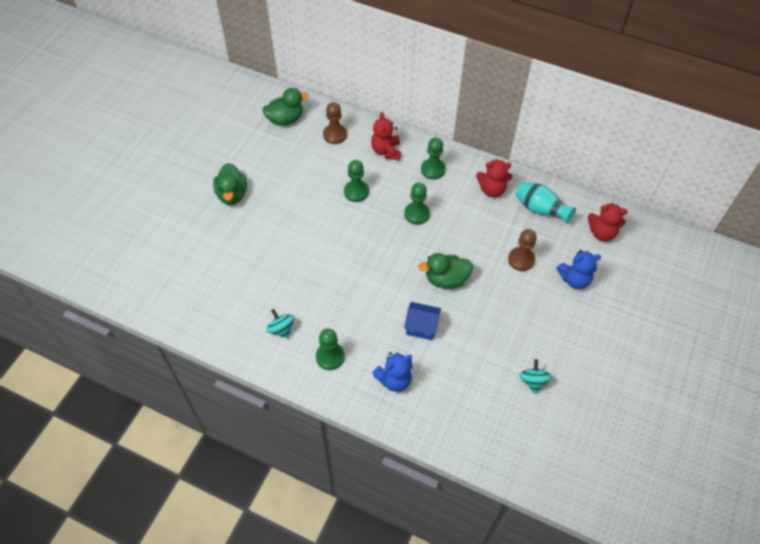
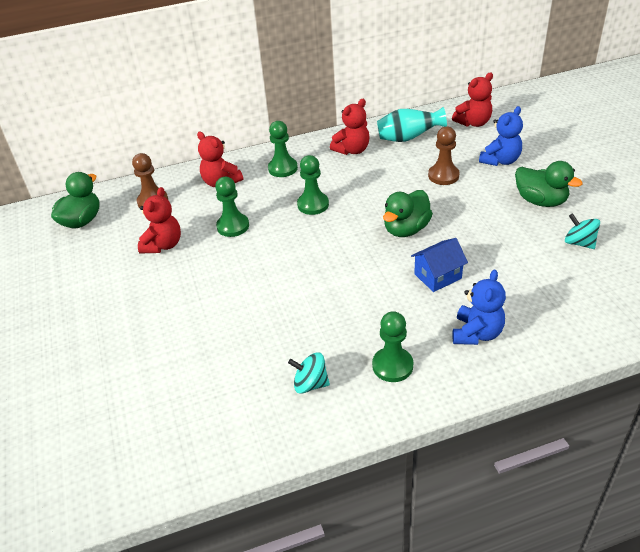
camera: 40 degrees left, 15 degrees down
(232, 194) = (96, 314): green duck -> green duck (540, 201)
(307, 174) = (163, 245): none -> red teddy bear

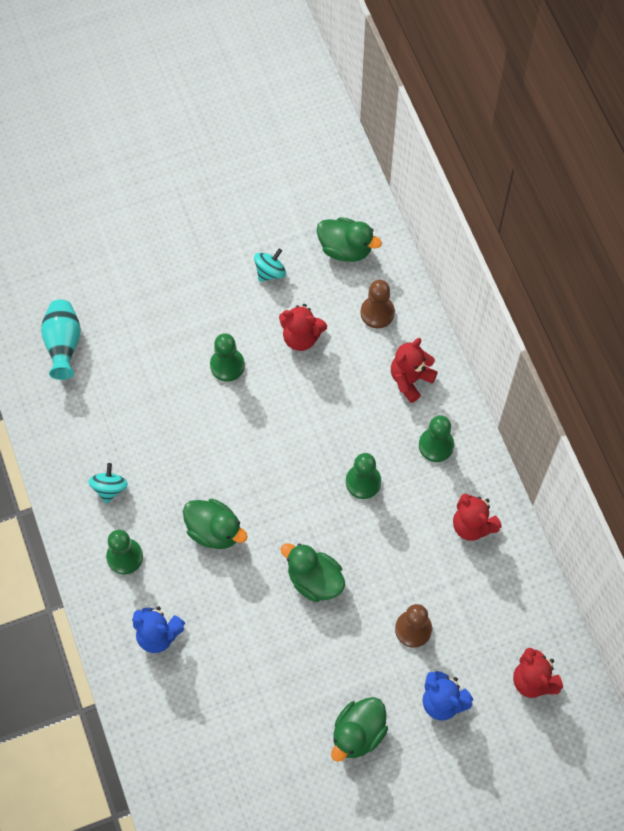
camera: 85 degrees right, 25 degrees up
(233, 226) = (329, 401): green pawn -> green pawn (227, 365)
(360, 296) = (214, 531): none -> green duck
(408, 138) = (497, 594): turquoise vase -> turquoise vase (63, 344)
(437, 276) = (238, 606): blue house -> none
(579, 243) = (282, 759): turquoise spinning top -> turquoise spinning top (270, 272)

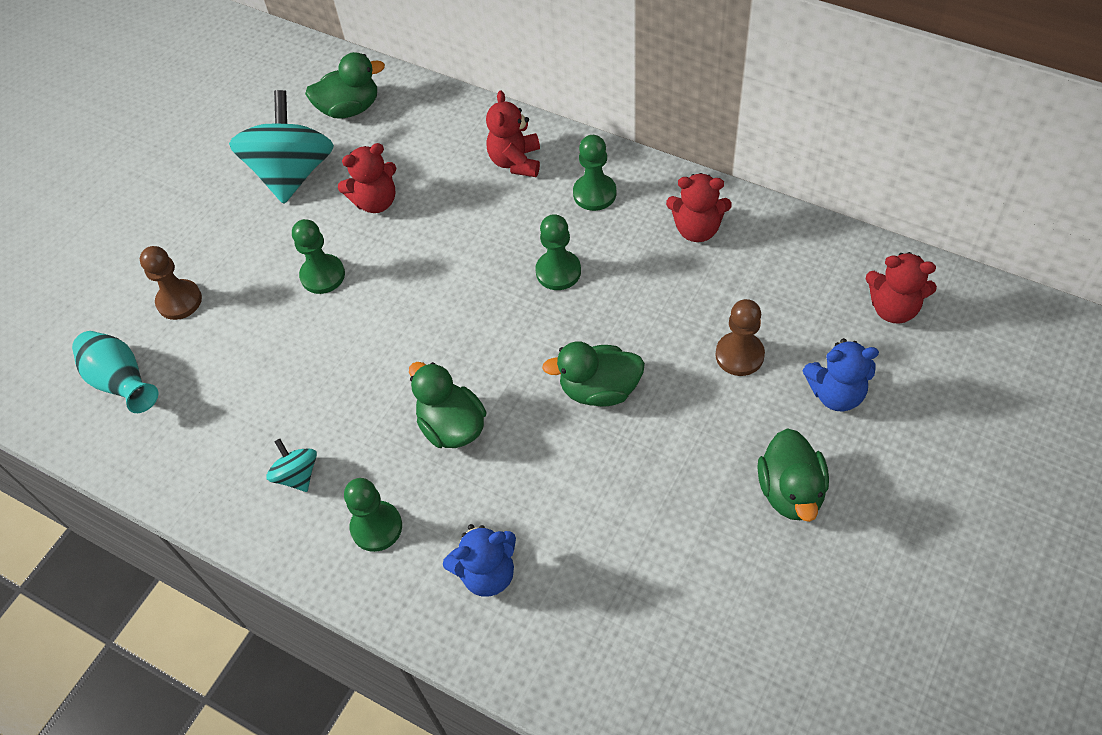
camera: 35 degrees left, 10 degrees down
(214, 531) = (452, 426): green duck -> green duck turned 120 degrees counterclockwise
(270, 272) = (292, 173): turquoise spinning top -> turquoise spinning top, size x2.16
(377, 313) = (430, 134): brown pawn -> brown pawn (179, 301)

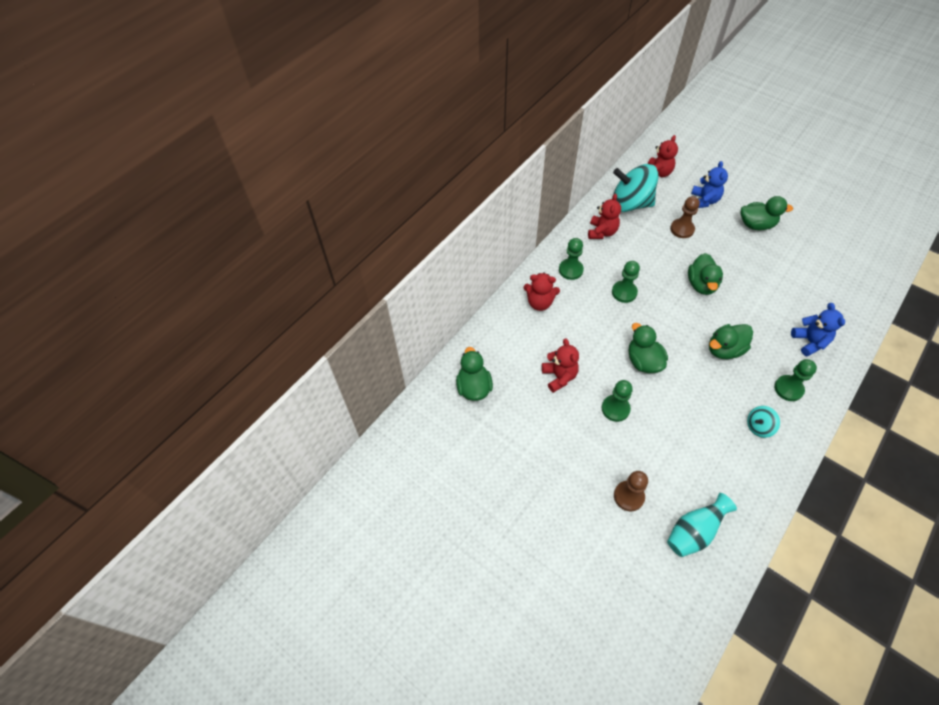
camera: 85 degrees left, 0 degrees up
(292, 173) = (526, 424): turquoise spinning top -> turquoise spinning top (630, 204)
(414, 307) = (643, 361): none -> green duck

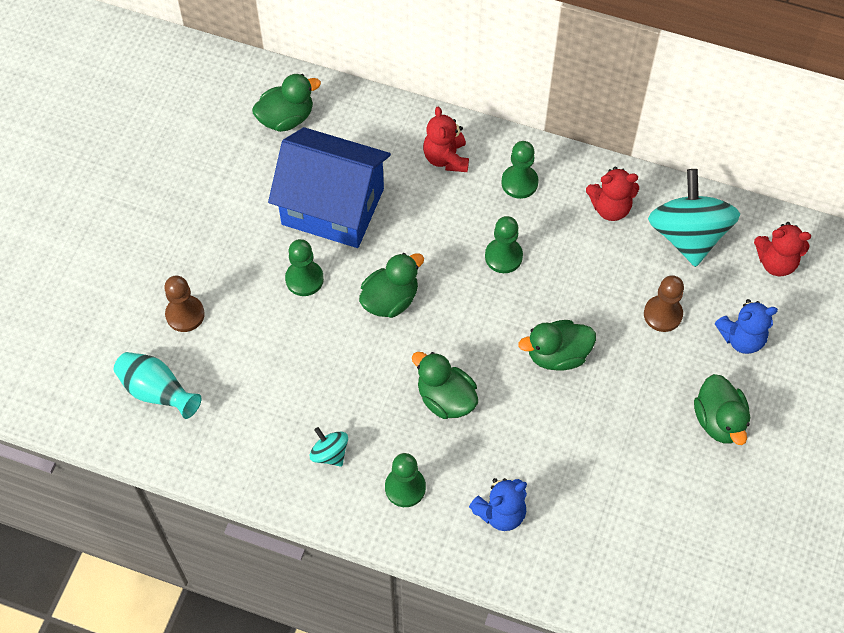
camera: 70 degrees right, 5 degrees up
(559, 377) = (333, 206): red teddy bear -> blue house

